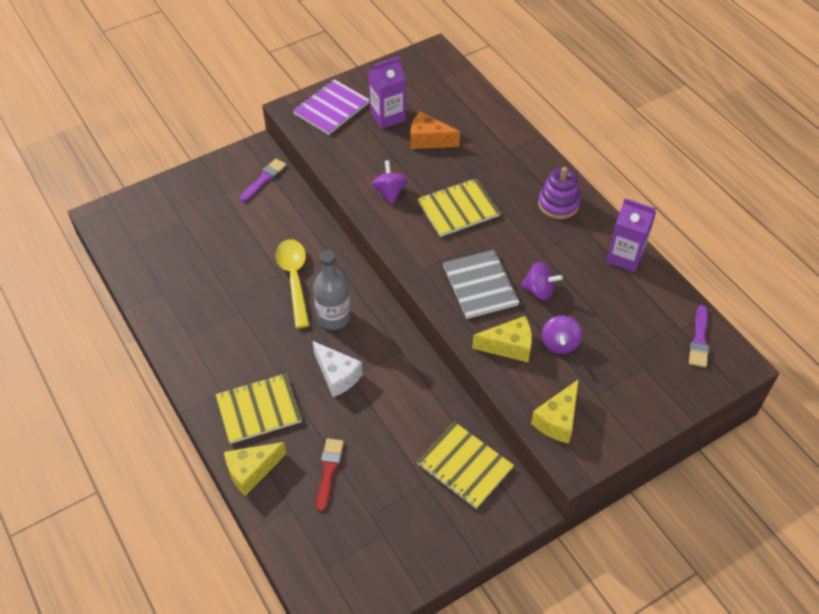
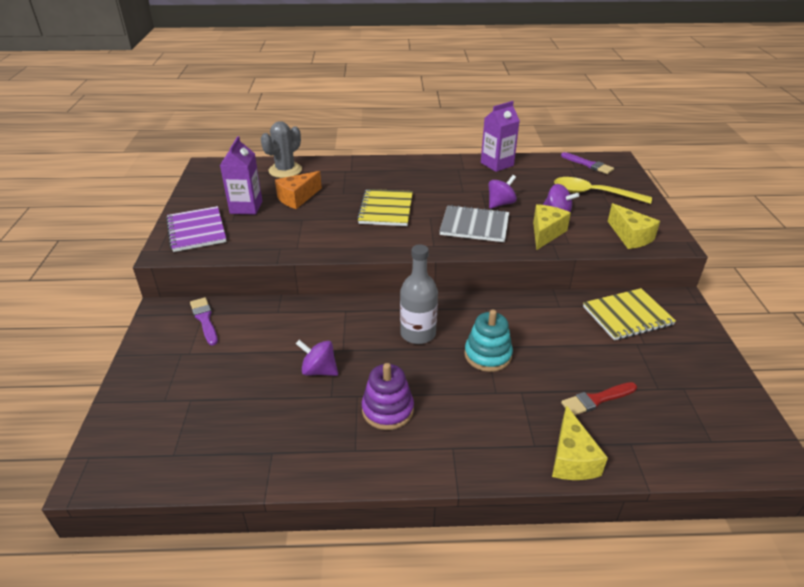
camera: 60 degrees left, 15 degrees down
(258, 409) = (494, 425): yellow notebook -> none
(294, 279) = (351, 343): yellow spoon -> yellow spoon (594, 194)
(329, 471) = (597, 399): red brush -> red brush turned 60 degrees counterclockwise
(337, 375) = (487, 355): white cheese -> turquoise stacking toy
(389, 192) = (332, 234): purple spinning top -> purple spinning top (319, 370)
(470, 105) = (285, 170): none -> grey cactus
(558, 204) = (424, 170): purple stacking toy -> purple stacking toy (387, 410)

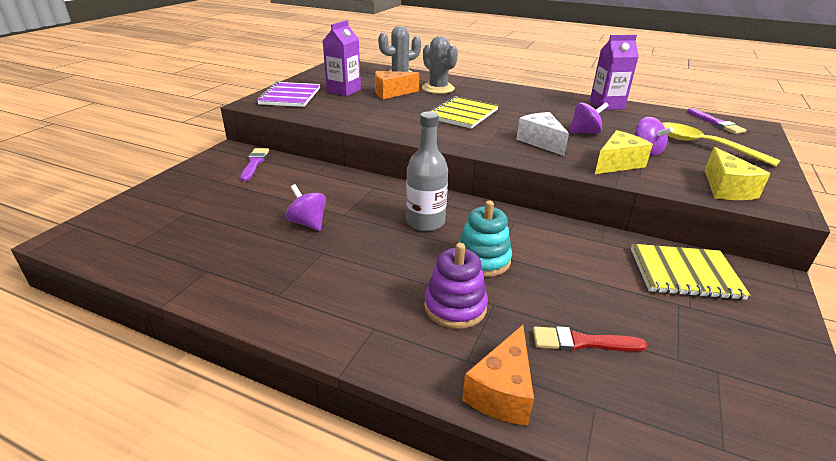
camera: 25 degrees right, 5 degrees down
(337, 180) = (438, 88): none -> grey cactus
(387, 410) = (339, 273): purple stacking toy -> purple stacking toy (455, 307)
(474, 225) = (541, 142): grey notebook -> white cheese
(571, 459) = (502, 391): yellow cheese -> orange cheese

